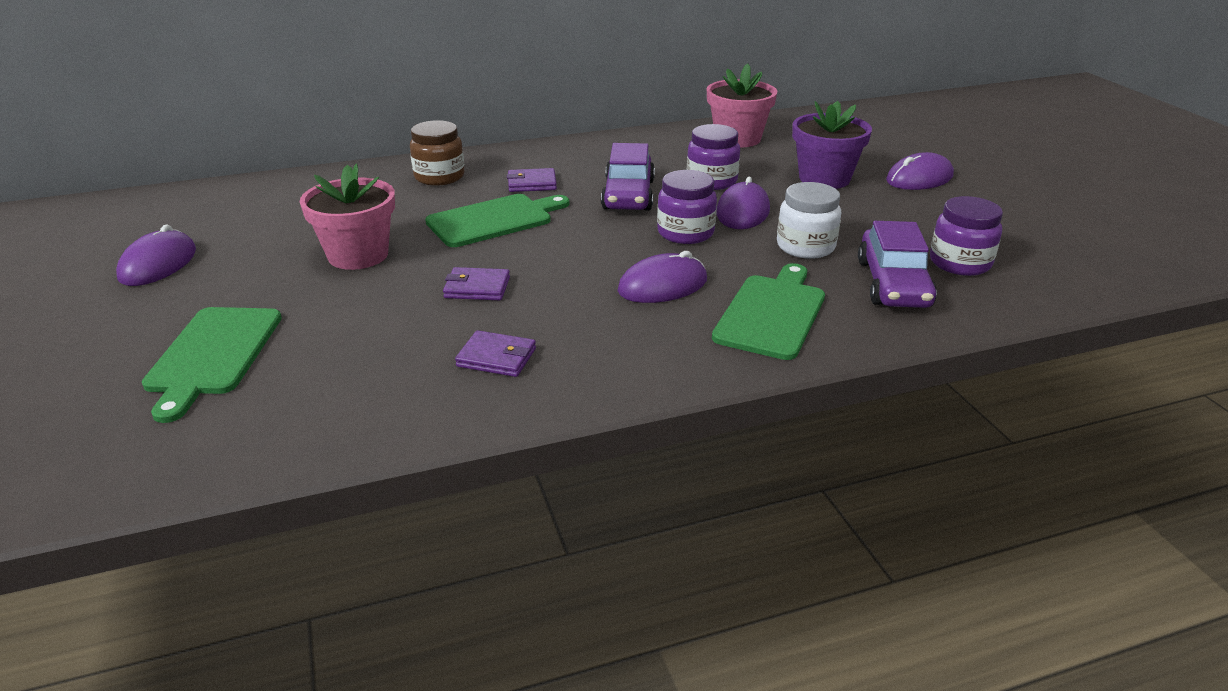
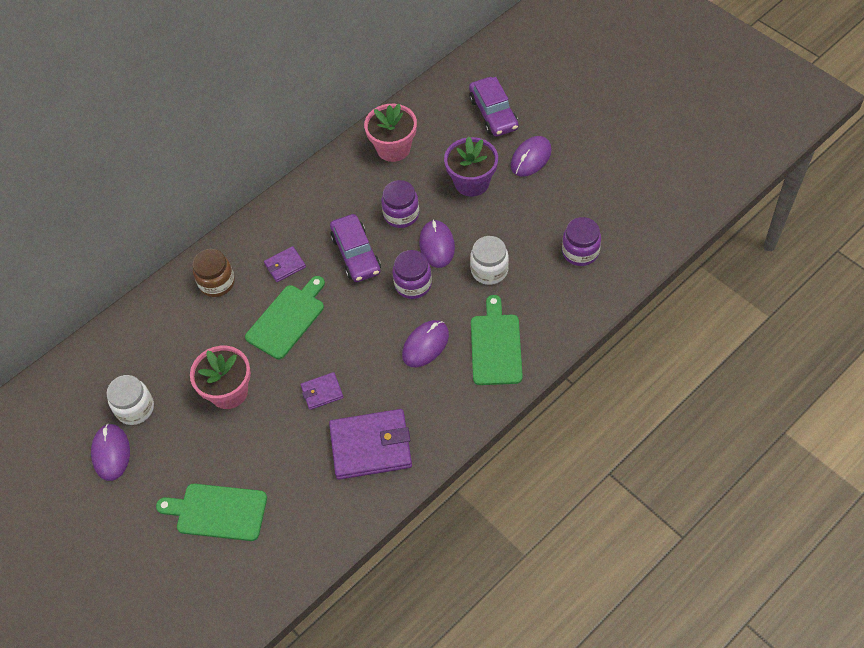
camera: 20 degrees left, 25 degrees up
(212, 355) = (217, 512): green cutting board -> green cutting board turned 120 degrees clockwise
(233, 238) = (135, 408): none -> white jar
(496, 357) = (371, 446): purple wallet -> purple wallet, size x2.03
(893, 284) = (550, 289): purple car -> purple car (493, 113)

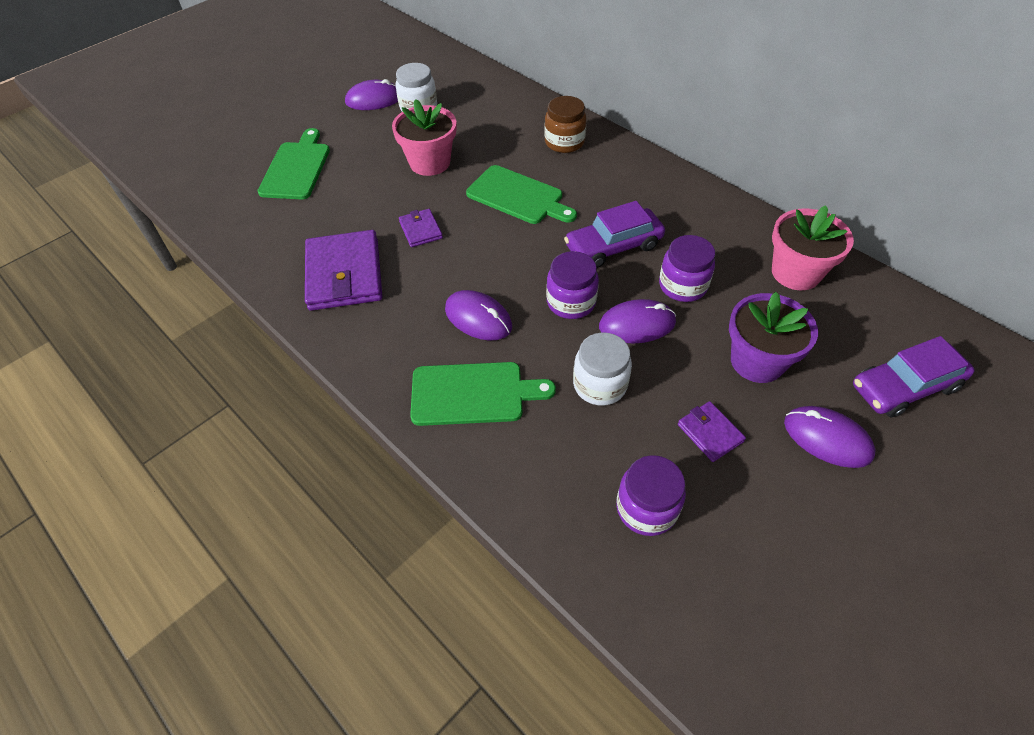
camera: 85 degrees right, 5 degrees down
(285, 265) = (591, 189): purple wallet -> purple wallet (710, 433)

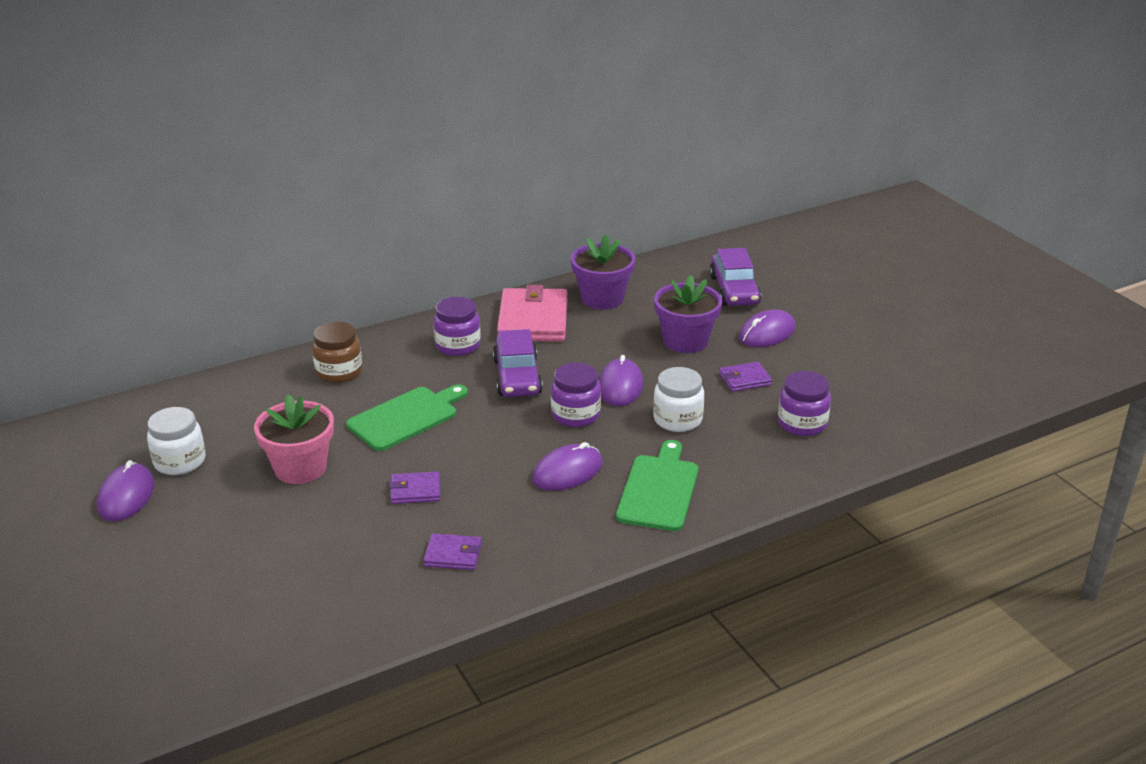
camera: 75 degrees left, 20 degrees down
(296, 168) = (223, 579): green cutting board -> none
(344, 274) = (453, 555): purple wallet -> purple wallet, size x0.49
(682, 286) = (587, 353): purple jar -> purple jar (458, 345)
(717, 232) = (533, 320): none -> pink wallet
(795, 273) = (602, 298): pink flower pot -> purple flower pot

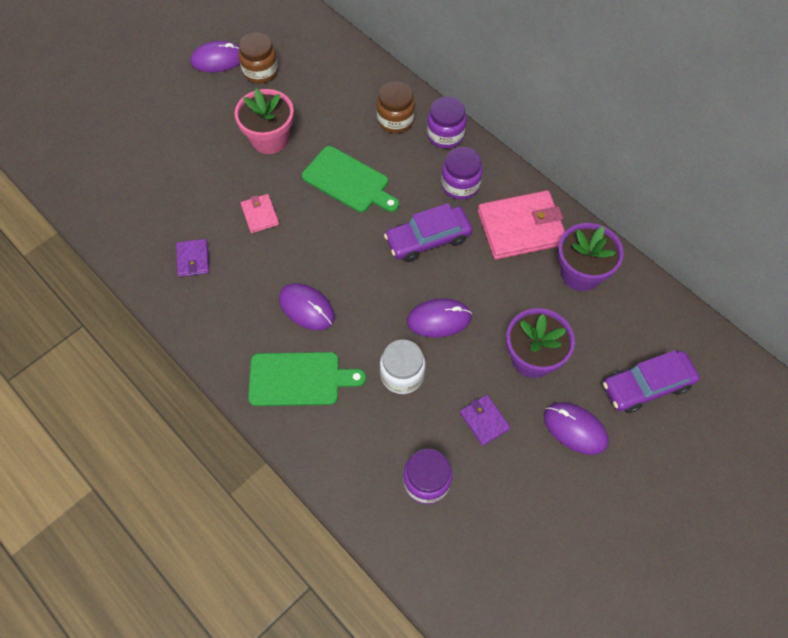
camera: 75 degrees right, 30 degrees up
(180, 461) = (260, 71): white jar -> brown jar
(415, 490) = (260, 215): purple wallet -> pink wallet
(575, 415) = (386, 295): purple jar -> purple jar (445, 135)

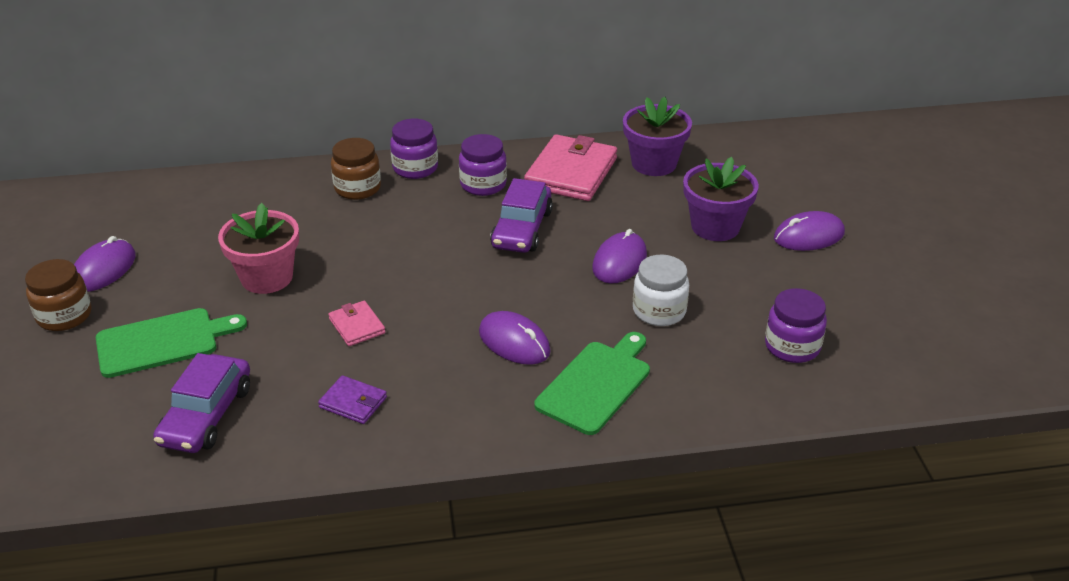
camera: 55 degrees left, 25 degrees down
(260, 71) = (167, 246): brown jar -> brown jar (64, 316)
(260, 215) = (357, 326): pink wallet -> pink wallet turned 45 degrees clockwise
(307, 308) = (514, 342): purple mouse -> purple mouse turned 60 degrees clockwise
(348, 181) = (392, 248): green cutting board -> green cutting board (163, 342)
(484, 421) = (756, 282): purple wallet -> none
(646, 386) = (798, 181): purple car -> purple car (206, 415)

